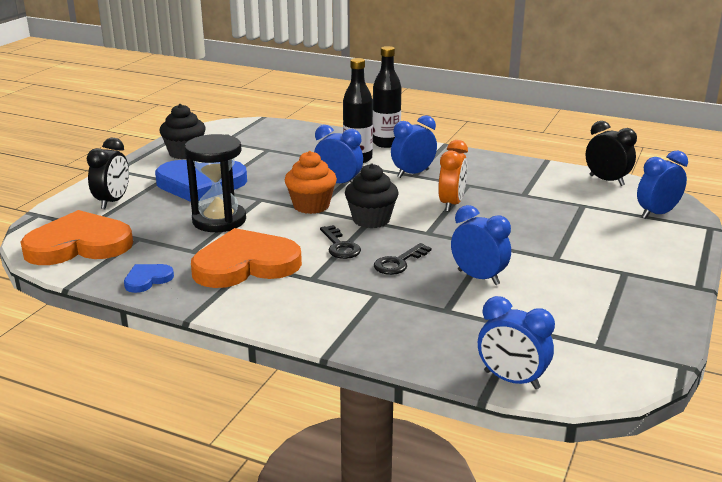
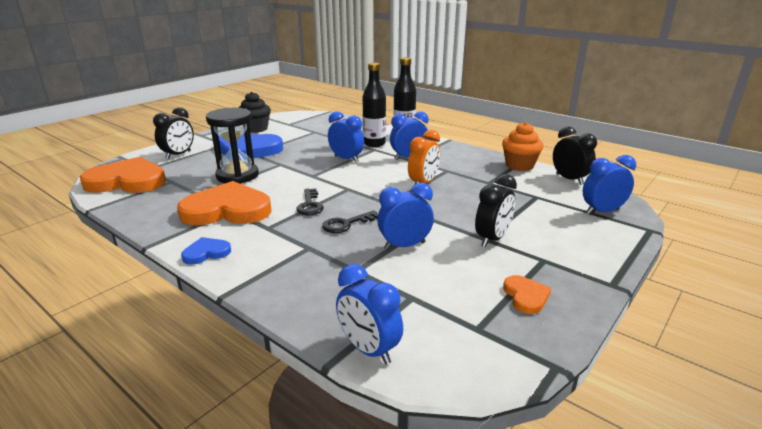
camera: 15 degrees right, 0 degrees up
(147, 279) = (147, 212): blue heart -> blue heart (206, 253)
(311, 206) = (313, 173): orange cupcake -> orange cupcake (519, 165)
(371, 220) = (350, 188): black cupcake -> none
(478, 277) = (404, 246): blue clock -> blue clock turned 75 degrees counterclockwise
(563, 258) = (492, 239): none -> black clock
(626, 310) = (526, 296): none -> orange heart

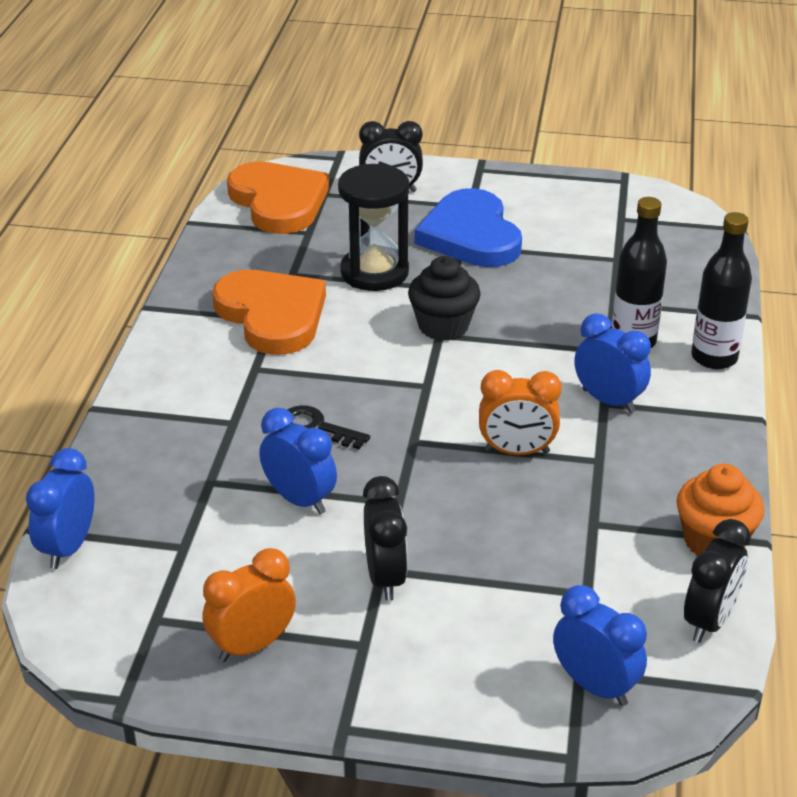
camera: 60 degrees right, 10 degrees up
(206, 253) = (164, 353): blue heart -> none
(256, 129) = (560, 200): black cupcake -> black cupcake (443, 326)
(310, 205) = (343, 374): black key -> none
(346, 159) = (533, 339): blue clock -> none
(492, 239) = (385, 578): black clock -> black clock turned 105 degrees counterclockwise
(526, 296) = (252, 645): orange heart -> orange clock

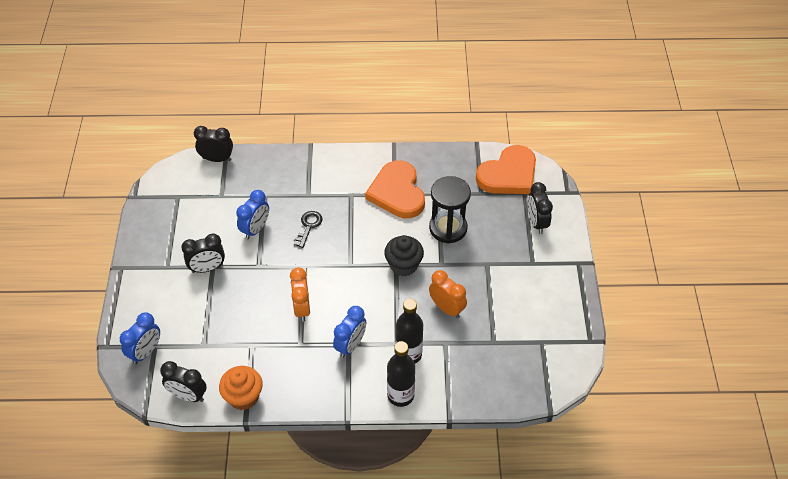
camera: 80 degrees right, 15 degrees up
(68, 547) = (217, 159): blue clock -> black clock
(252, 645) = (164, 230): orange clock -> orange clock (447, 308)
(272, 315) = (397, 192): orange heart -> orange heart turned 120 degrees clockwise
(470, 235) = (499, 267): blue heart -> none

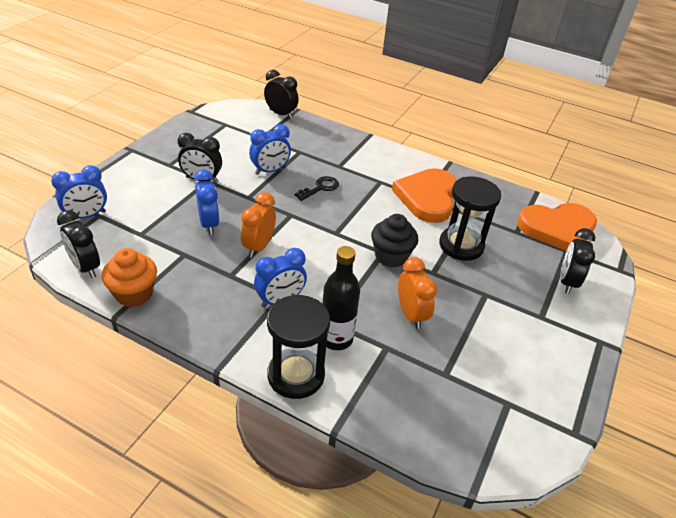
camera: 25 degrees right, 10 degrees down
(248, 308) = (209, 224): none -> blue clock
(400, 395) = (296, 375): black bottle -> black hourglass

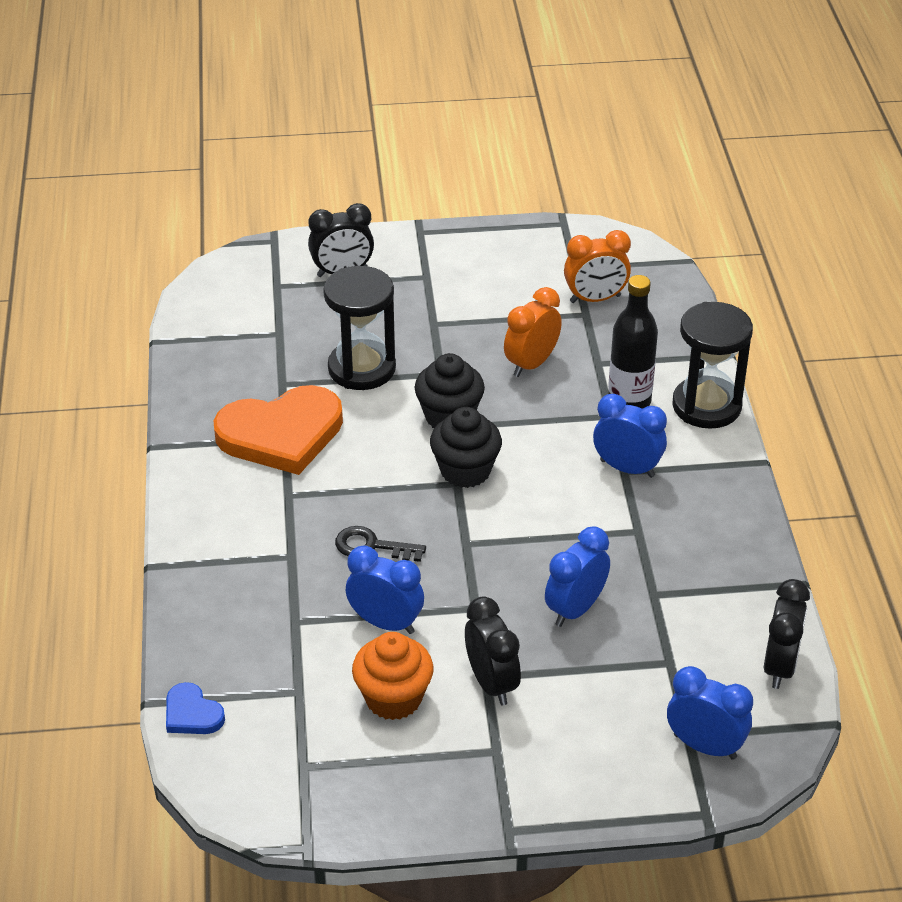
camera: 120 degrees left, 0 degrees up
(134, 294) = (761, 591): orange cupcake -> orange cupcake (393, 698)
(258, 247) = (563, 536): orange clock -> orange clock (595, 299)
(281, 114) = (192, 713): black clock -> blue heart
(342, 240) = (465, 471): none -> black cupcake
(557, 229) = (235, 303): orange heart -> none

